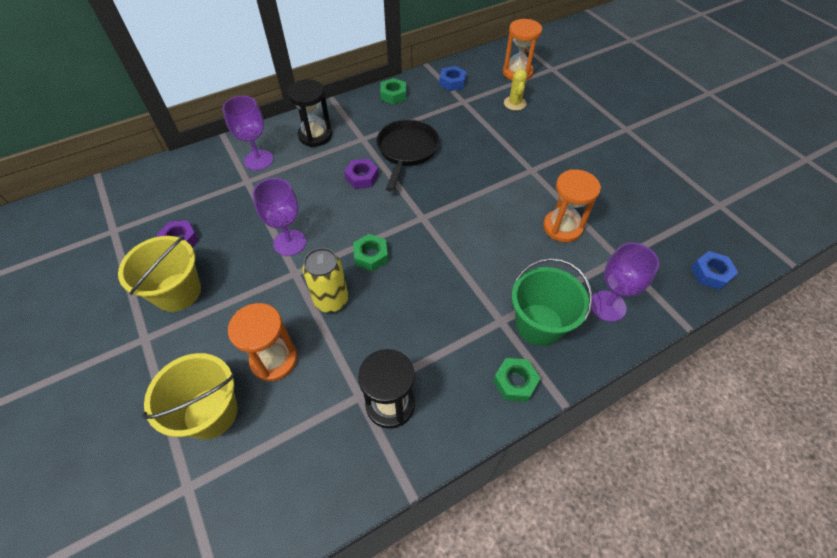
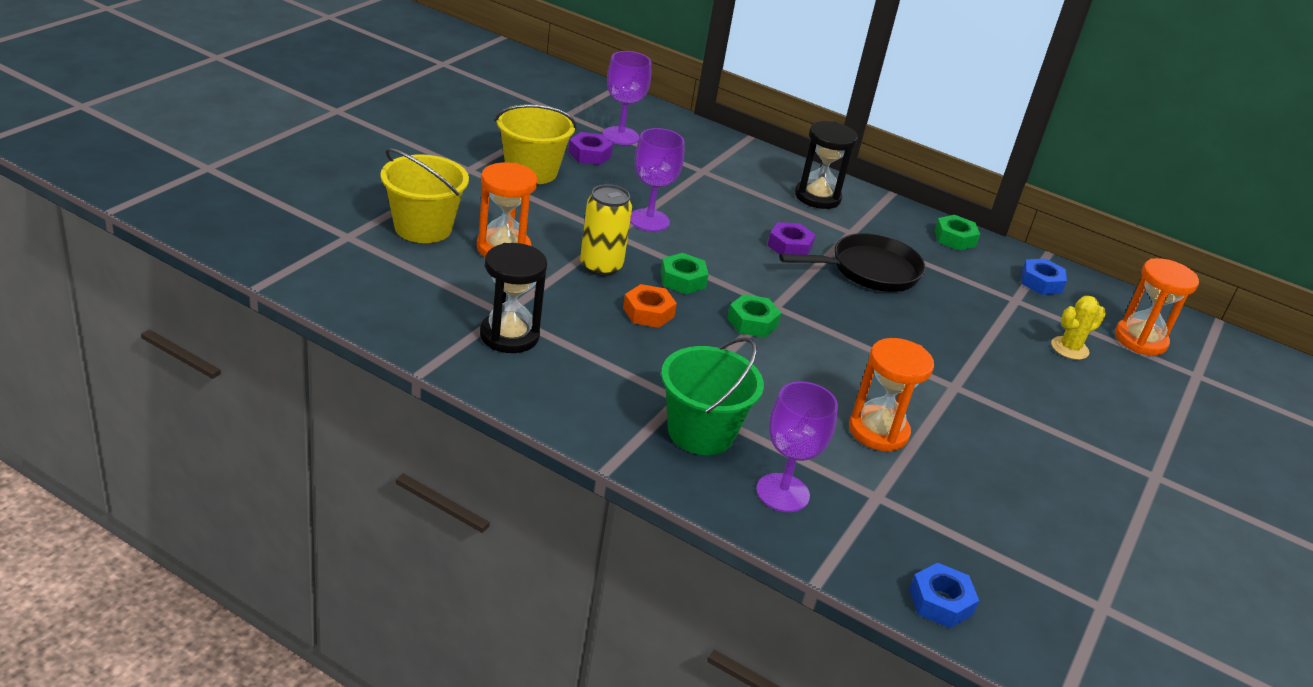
camera: 55 degrees right, 20 degrees down
(258, 160) = (739, 169): purple goblet -> purple goblet (620, 136)
(399, 295) = (648, 312): none -> orange nut
(515, 382) = (604, 424): green nut -> green nut (752, 322)

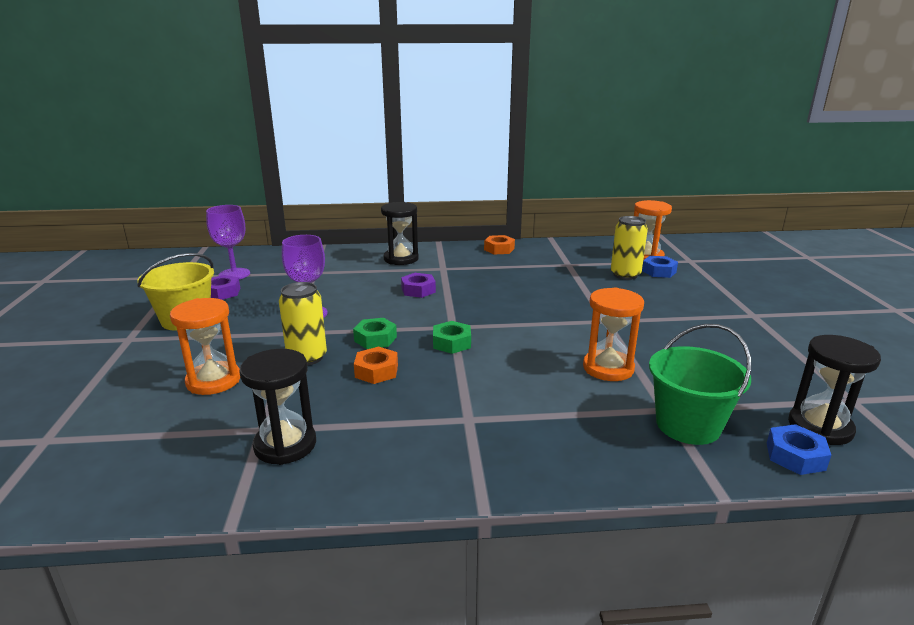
camera: 30 degrees left, 10 degrees down
(423, 228) = (122, 398): yellow bucket -> none
(700, 432) = (512, 434): green bucket -> green bucket (688, 425)
(782, 493) = (616, 444): purple goblet -> none
(869, 270) = (479, 283): black pan -> none
(954, 238) = (499, 249): green nut -> orange nut
(1013, 601) = (820, 427): none -> black hourglass
(1041, 282) = (567, 251): blue nut -> blue nut (658, 271)
(1069, 348) = (625, 275): yellow cactus -> yellow can

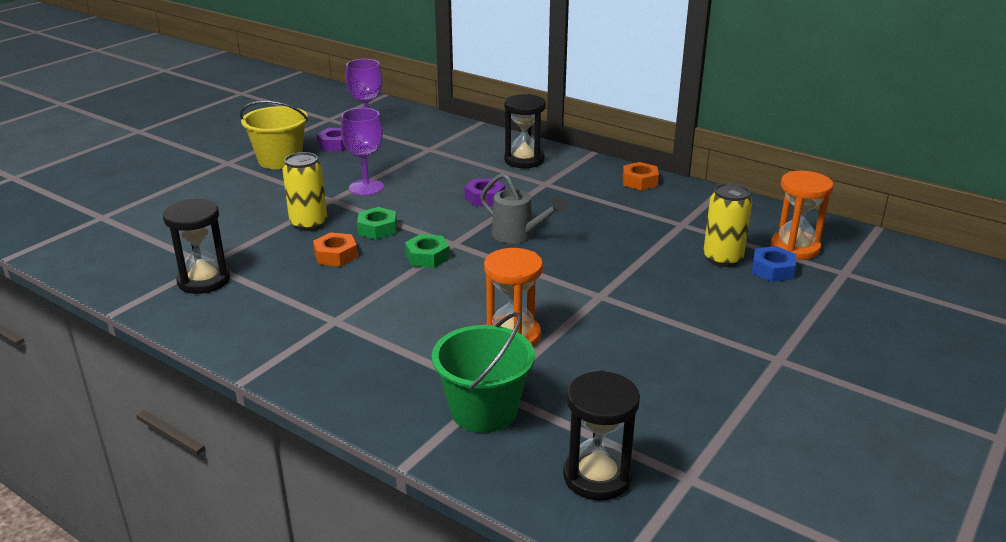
camera: 40 degrees right, 5 degrees up
(213, 381) = (230, 216): orange hourglass -> none
(487, 305) = (518, 235): none -> grey watering can
(795, 456) = (522, 480): blue nut -> none

